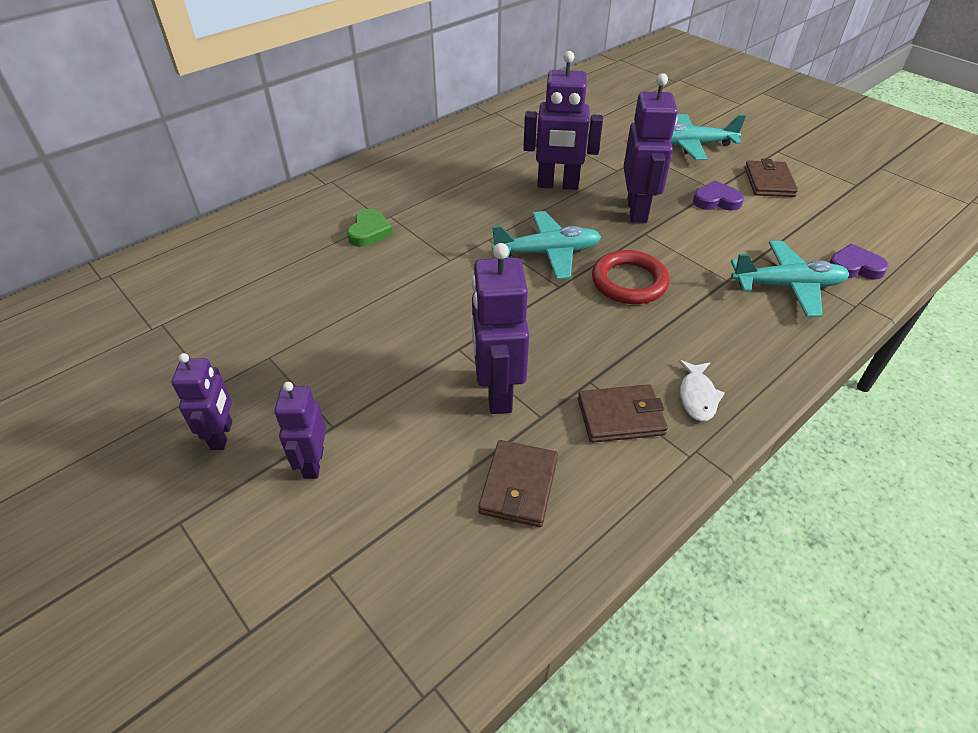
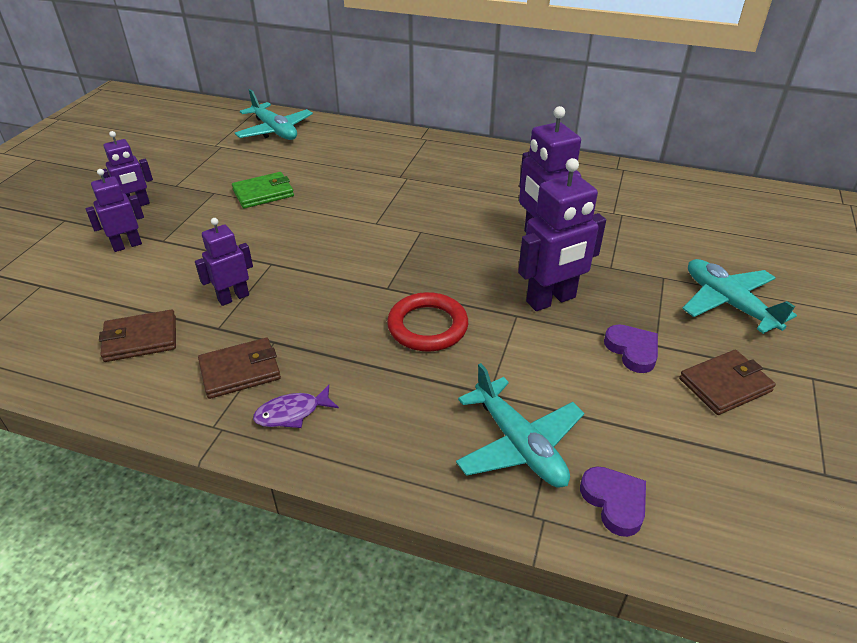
camera: 60 degrees right, 5 degrees down
(314, 318) = (263, 193): none -> green wallet
(369, 232) = (378, 177): green heart -> none
(497, 392) = (233, 297): purple robot -> purple robot, size x0.61
(547, 253) = (429, 267): turquoise plane -> turquoise plane (275, 131)
(620, 416) = (240, 371): brown wallet -> brown wallet turned 75 degrees counterclockwise
(697, 396) = (292, 413): white fish -> purple fish

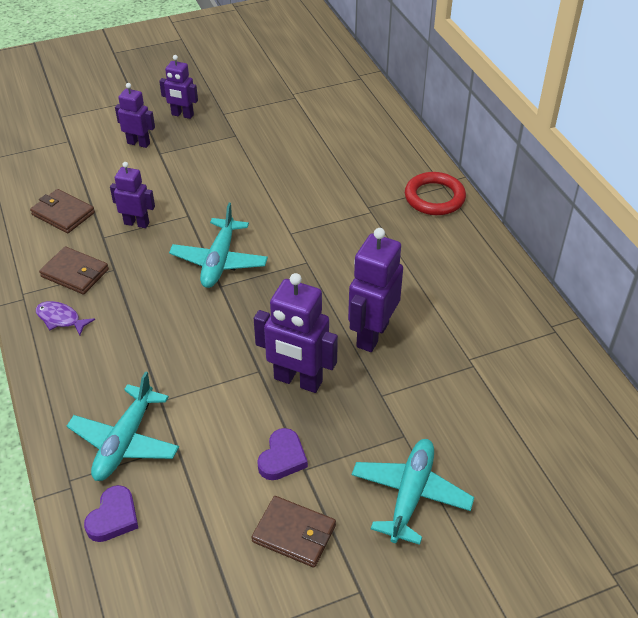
camera: 50 degrees right, 5 degrees up
(263, 193) = (261, 157): green wallet -> none
(275, 131) = (349, 105): turquoise plane -> turquoise plane (219, 261)
(427, 326) = (199, 331): red ring -> red ring (434, 197)

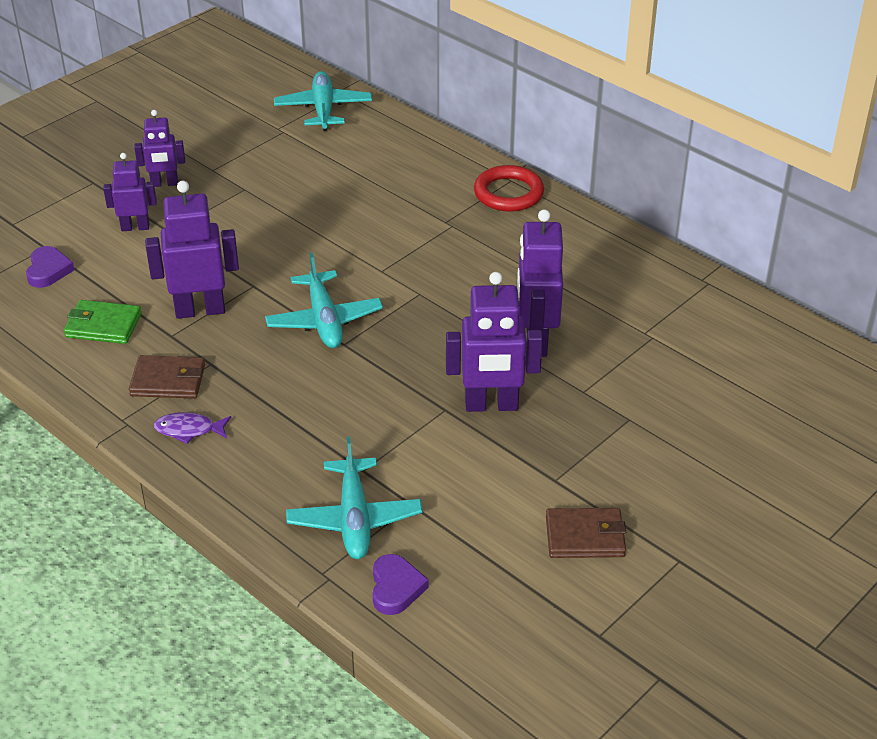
camera: 25 degrees left, 5 degrees down
(63, 214) = (103, 325): brown wallet -> green wallet
(137, 223) = (200, 310): purple robot -> purple robot, size x1.64
(282, 458) = (526, 478): purple heart -> purple heart (48, 270)
(410, 495) = (670, 466): turquoise plane -> turquoise plane (323, 109)

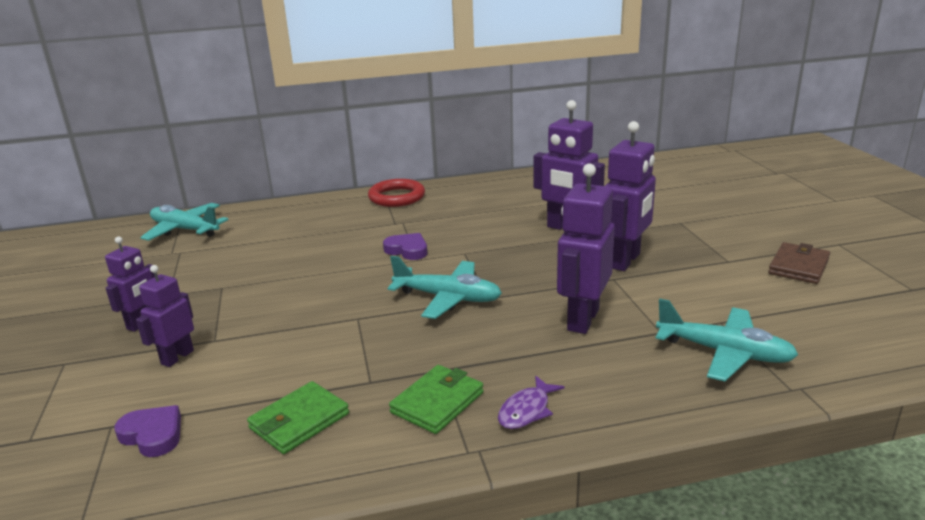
camera: 55 degrees left, 15 degrees down
(168, 381) = (437, 402): brown wallet -> green wallet
(200, 310) = (354, 354): purple robot -> purple robot (582, 319)
(396, 588) = (827, 357): purple heart -> purple heart (407, 250)

